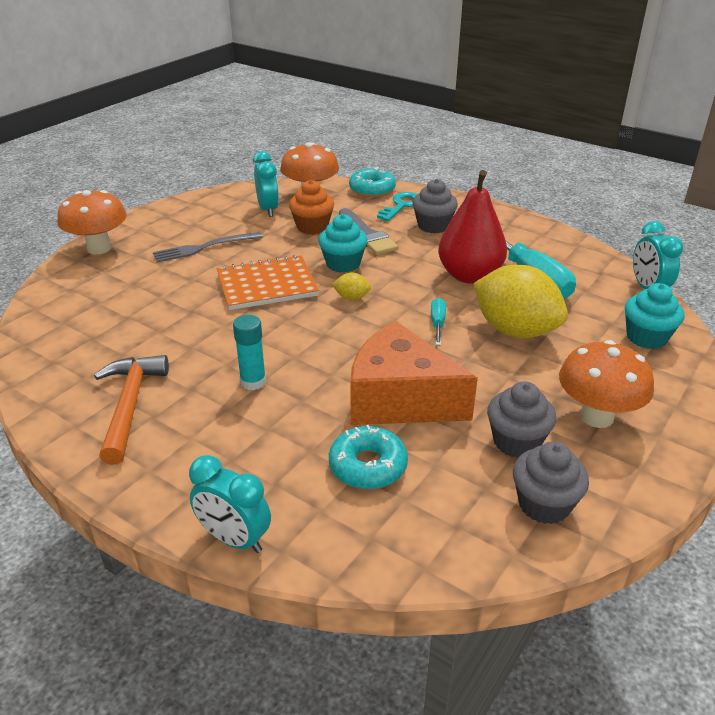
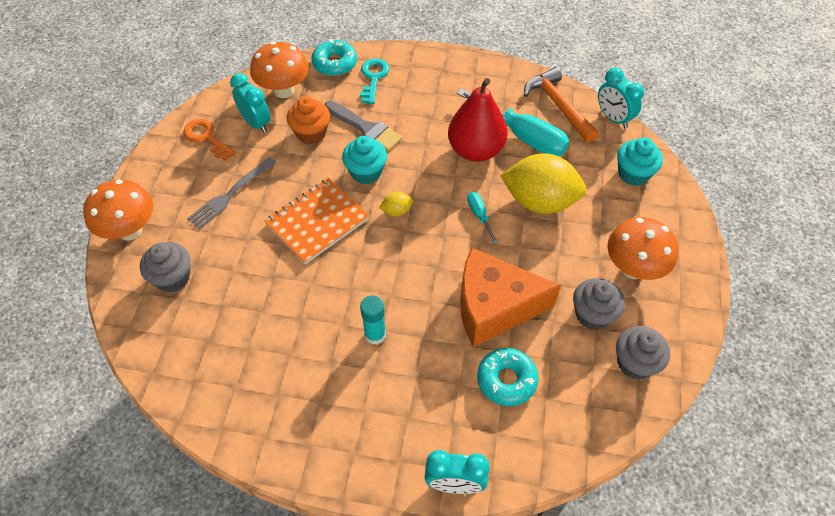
camera: 25 degrees left, 20 degrees up
(130, 405) = (294, 399): orange hammer -> orange hammer (558, 105)
(216, 209) = (206, 138): none -> orange key
(433, 226) = (415, 97): grey cupcake -> grey cupcake (173, 278)

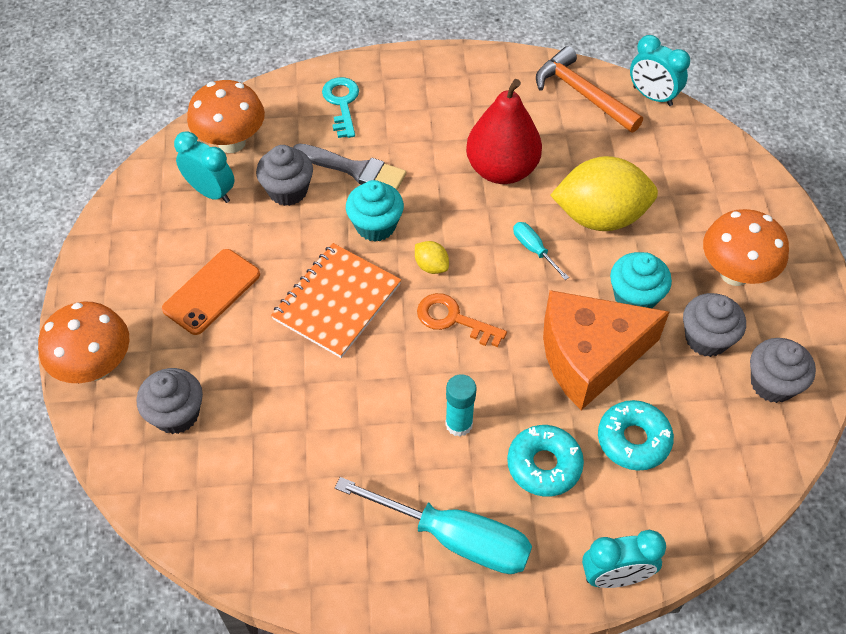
camera: 15 degrees left, 0 degrees up
(206, 138) = (152, 225): orange key -> orange key (453, 319)
(230, 195) = (211, 292): grey fork -> orange phone
(311, 133) = (288, 191): orange cupcake -> grey cupcake
(335, 63) = (285, 94): turquoise donut -> turquoise donut (544, 465)
(396, 211) = (431, 266): yellow lemon -> yellow lemon turned 75 degrees clockwise
(522, 136) = (552, 140): turquoise screwdriver -> turquoise screwdriver (454, 538)
(633, 174) = (698, 160): turquoise cupcake -> turquoise cupcake (635, 297)

